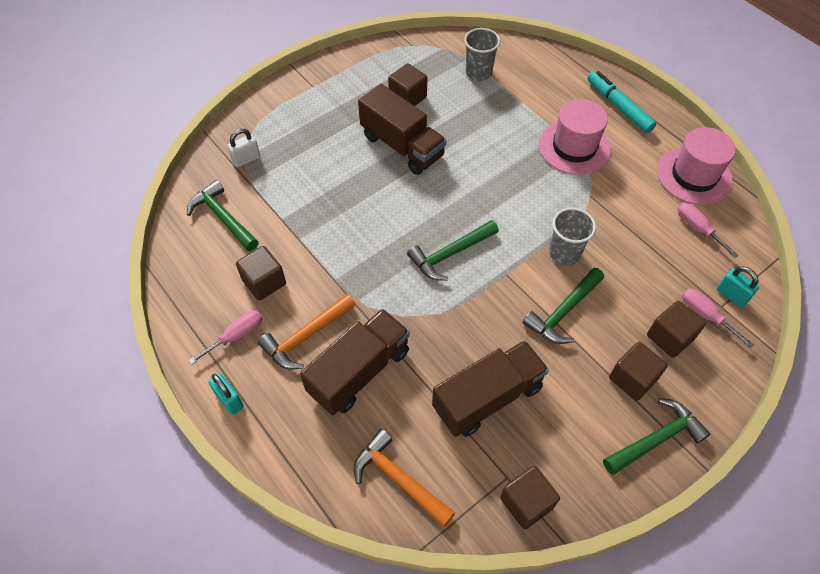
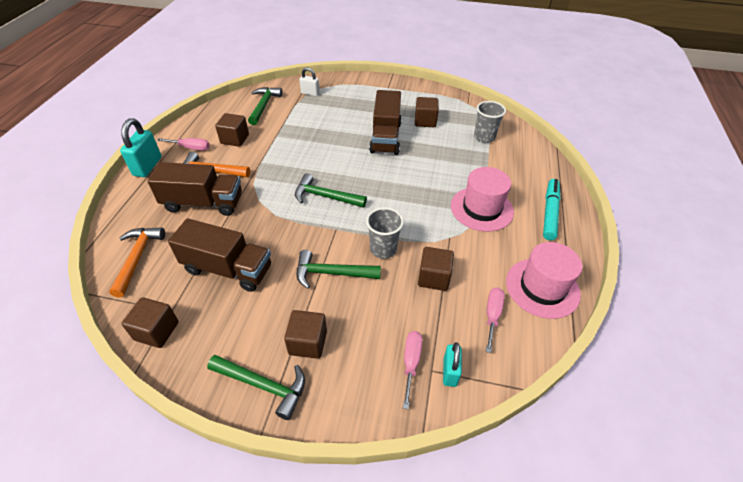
camera: 50 degrees right, 10 degrees down
(229, 400) = (147, 166): turquoise padlock -> turquoise padlock, size x1.62
(669, 337) = (367, 348): brown cube -> brown cube (434, 277)

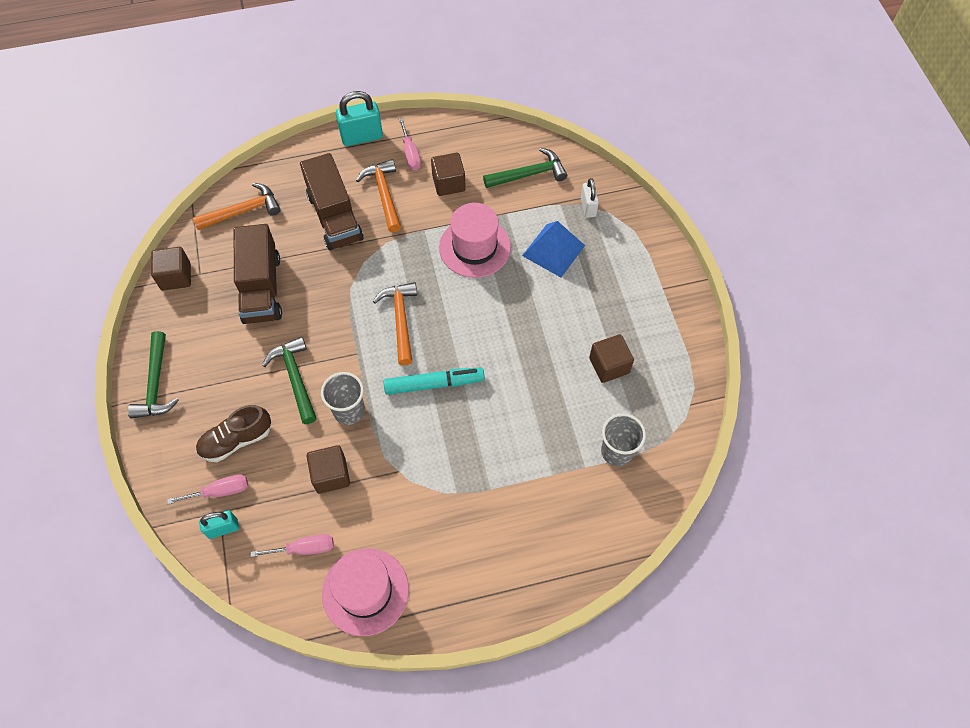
camera: 65 degrees right, 15 degrees up
(308, 342) = (209, 396): brown cube -> none
(325, 197) = (400, 320): green hammer -> orange hammer
(328, 115) = (553, 250): none -> blue pyramid
(366, 334) = (236, 440): none -> brown shoe
(385, 137) = (544, 334): brown truck -> none
(481, 209) = (464, 491): pink hat -> pink hat (474, 247)
(549, 213) = (497, 574): turquoise marker -> turquoise marker (434, 384)

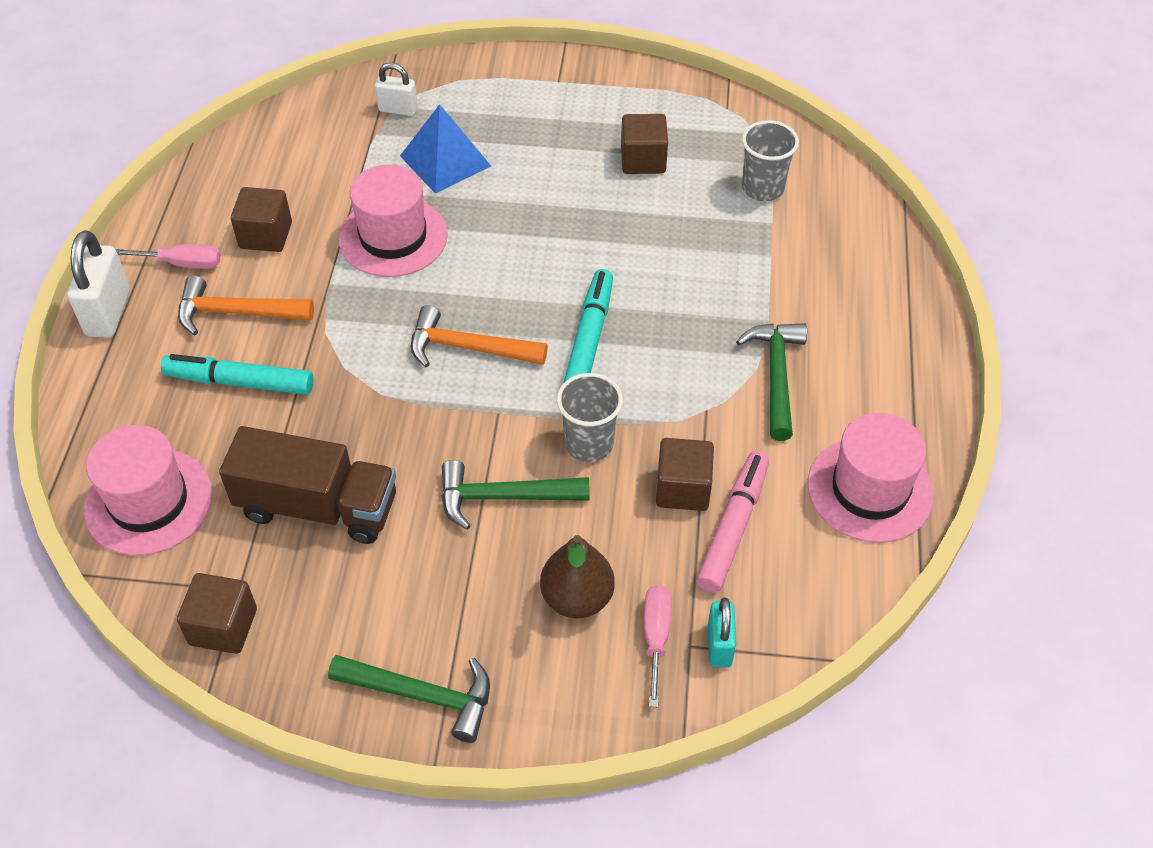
camera: 70 degrees left, 10 degrees down
(236, 440) = (577, 598): brown shoe -> brown pear
(243, 211) = (149, 501): orange hammer -> pink hat
(304, 548) = (785, 547): pink screwdriver -> none
(310, 513) = (733, 527): none -> pink marker
(335, 217) = (240, 382): brown truck -> turquoise marker
(362, 137) = (108, 313): turquoise padlock -> white padlock
(529, 174) = (307, 149): green hammer -> green hammer (776, 376)

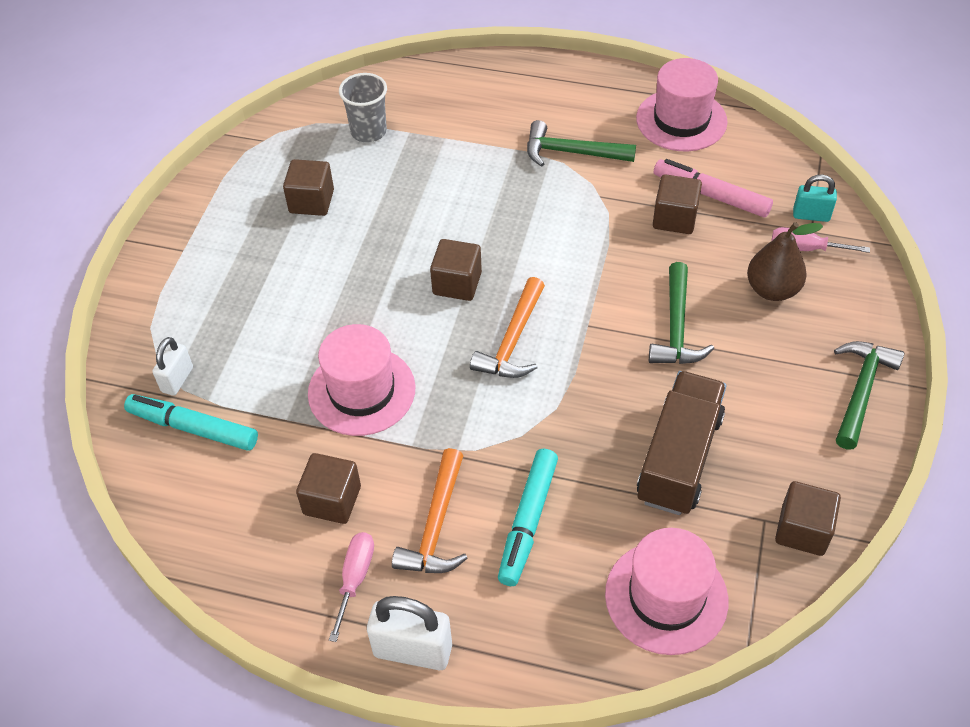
camera: 80 degrees left, 0 degrees up
(445, 160) = (267, 344): blue pyramid -> none
(544, 292) = (457, 283): none -> brown cube
(589, 337) = (514, 258): turquoise marker -> turquoise marker (193, 428)
(589, 444) = (626, 269): grey cup -> none

